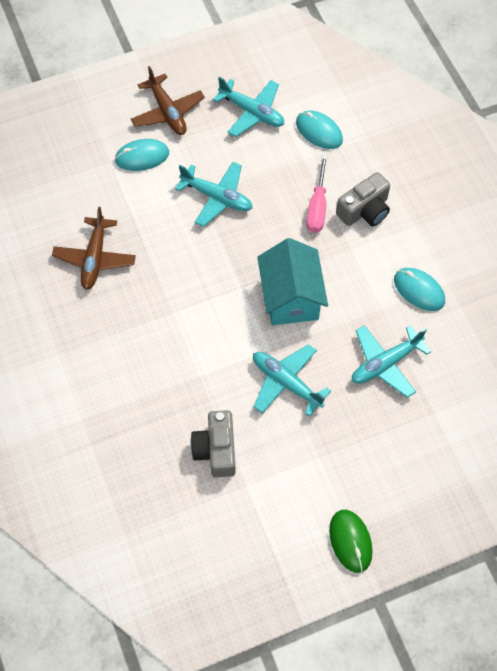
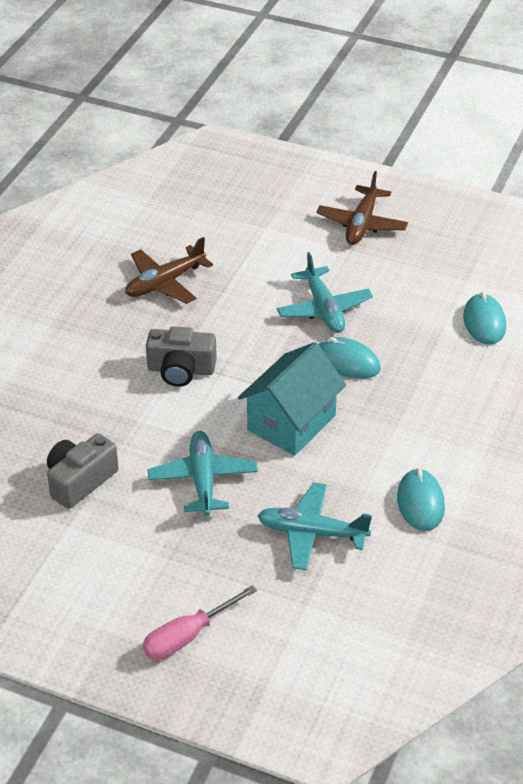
camera: 45 degrees right, 20 degrees down
(142, 156) = (297, 240): turquoise mouse -> turquoise mouse (347, 361)
(252, 112) = (438, 270): turquoise plane -> none
(317, 207) = (407, 375): pink screwdriver -> pink screwdriver (187, 636)
(350, 541) = (98, 637): green mouse -> none
(364, 210) = (449, 407): grey camera -> grey camera (181, 370)

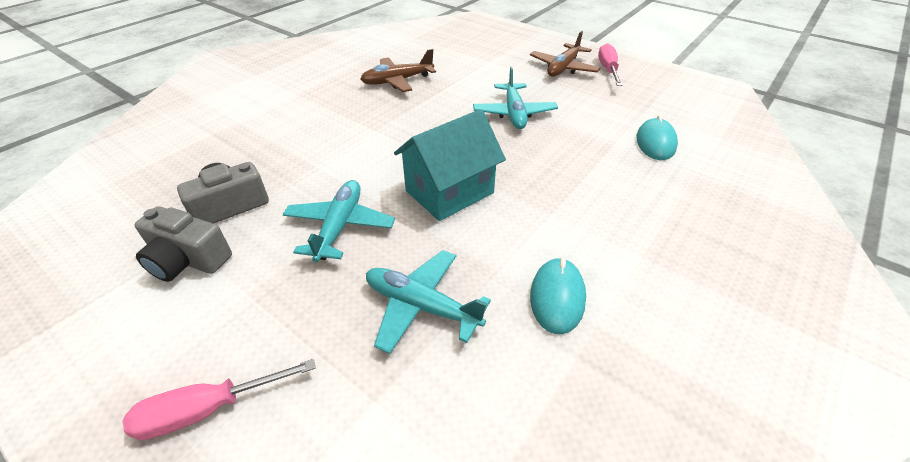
camera: 15 degrees right, 0 degrees up
(181, 370) = (375, 136): grey camera -> grey camera (188, 260)
(347, 361) = (521, 152): turquoise mouse -> none
(416, 217) = (608, 69): none -> pink screwdriver

